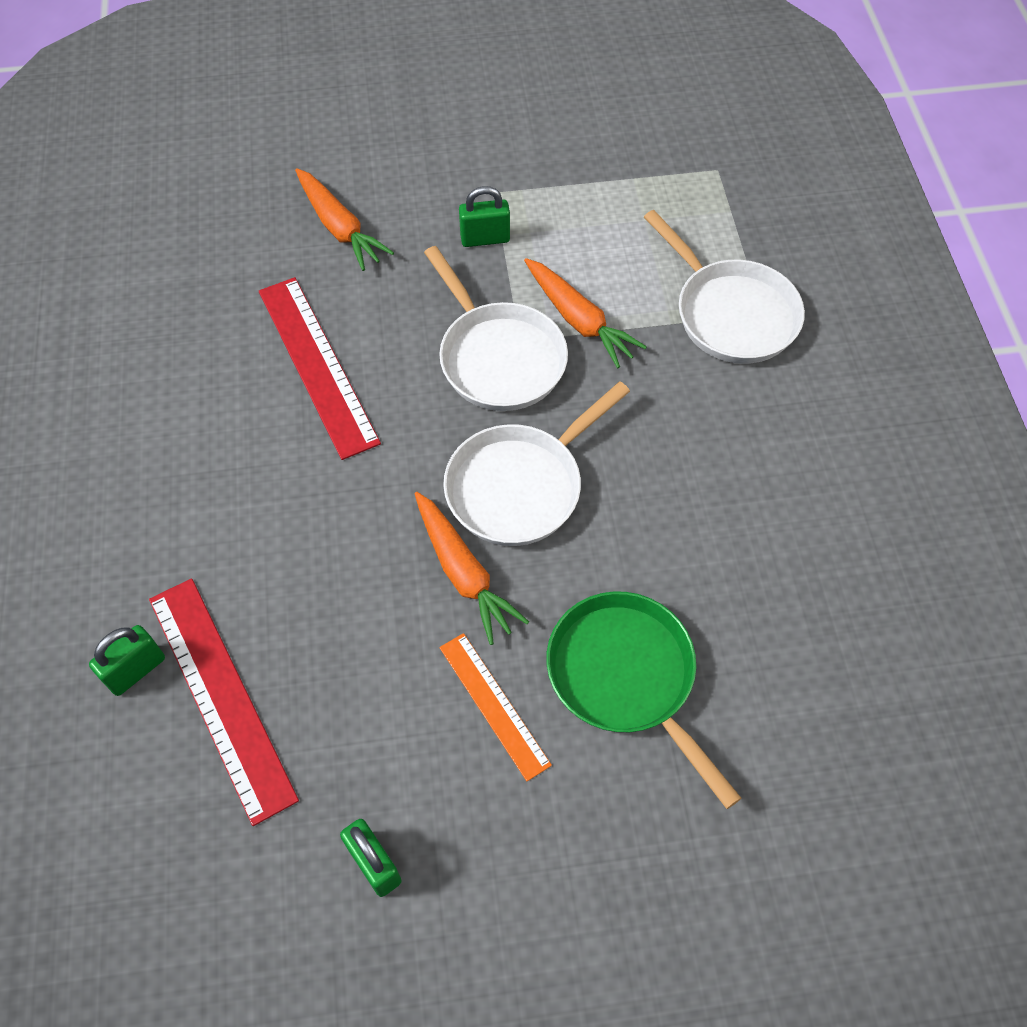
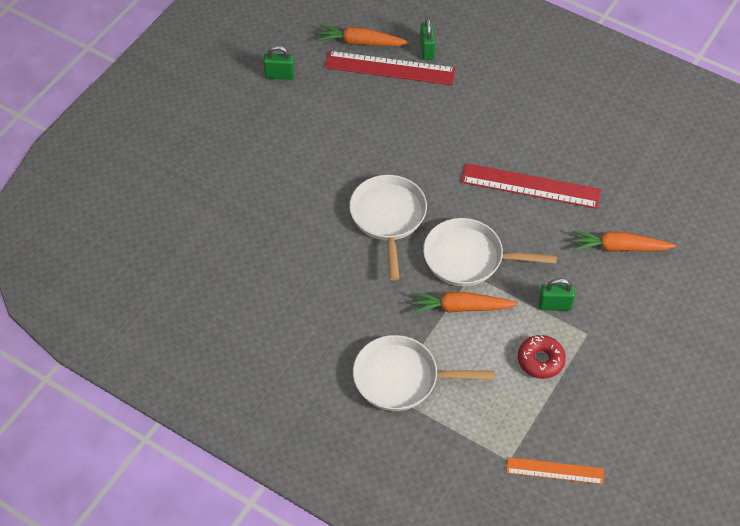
camera: 130 degrees right, 5 degrees down
(464, 573) = (366, 171): orange carrot -> orange carrot (360, 42)
(485, 239) = (554, 305): green padlock -> green padlock turned 60 degrees clockwise
(494, 705) = (300, 144): orange ruler -> orange ruler (555, 471)
(572, 210) = (540, 360): none -> red donut
(626, 678) = (265, 192): green pan -> none

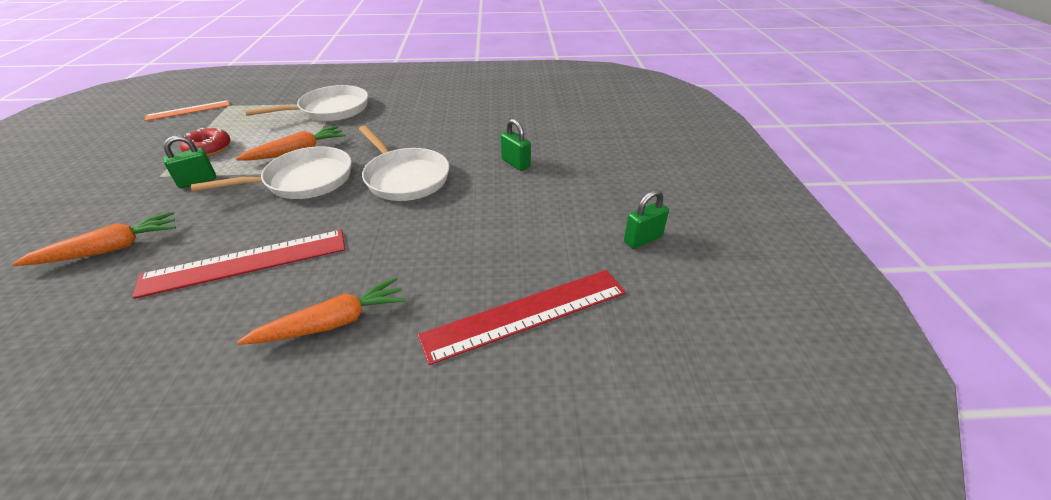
camera: 145 degrees right, 15 degrees down
(360, 42) = (601, 329): orange carrot -> orange carrot (333, 322)
(426, 50) = (495, 371): green padlock -> green padlock (515, 163)

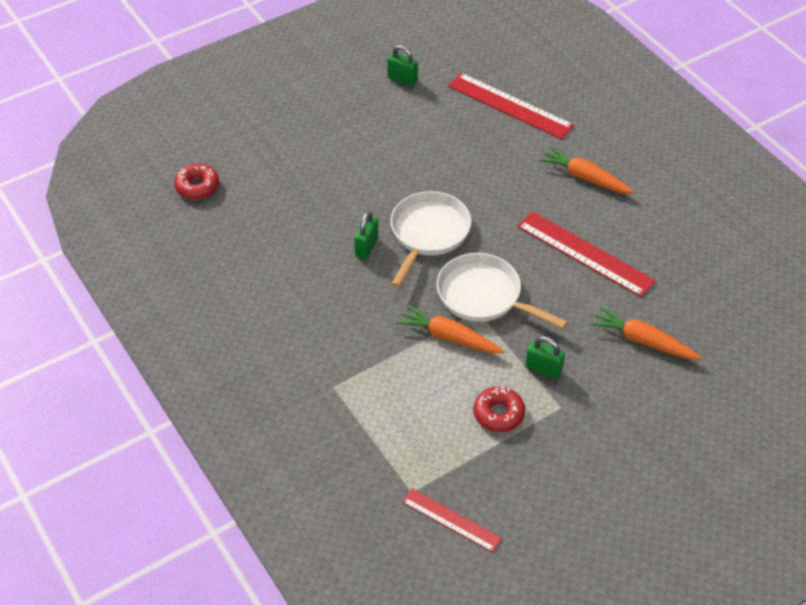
camera: 120 degrees left, 10 degrees up
(188, 110) = (451, 520): orange ruler -> red ruler
(330, 110) = (354, 378): white pan -> none
(515, 163) = (354, 177): green padlock -> green padlock (366, 247)
(573, 102) = (197, 186): none -> red donut

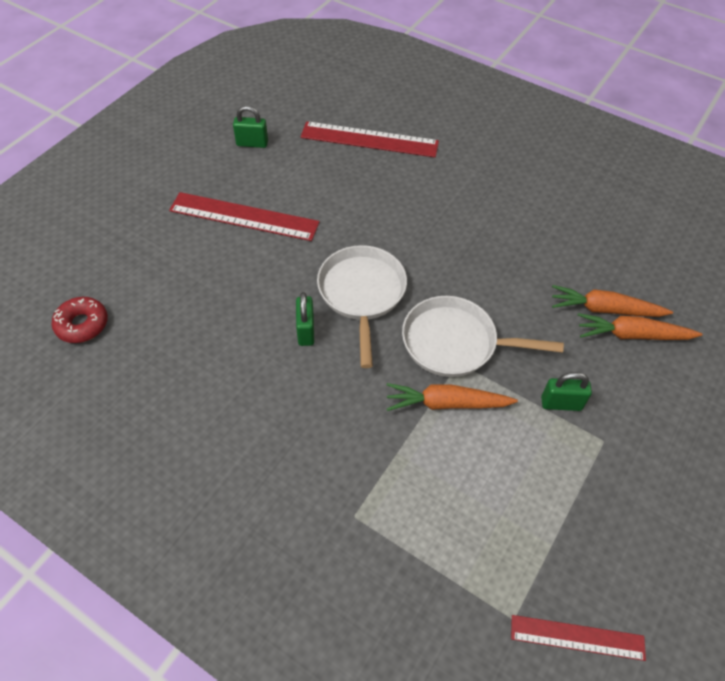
camera: 25 degrees left, 5 degrees up
(498, 414) = (548, 475): red donut -> none
(585, 177) = (478, 187): orange carrot -> orange carrot (604, 309)
(585, 253) = (524, 263): red ruler -> red ruler (244, 216)

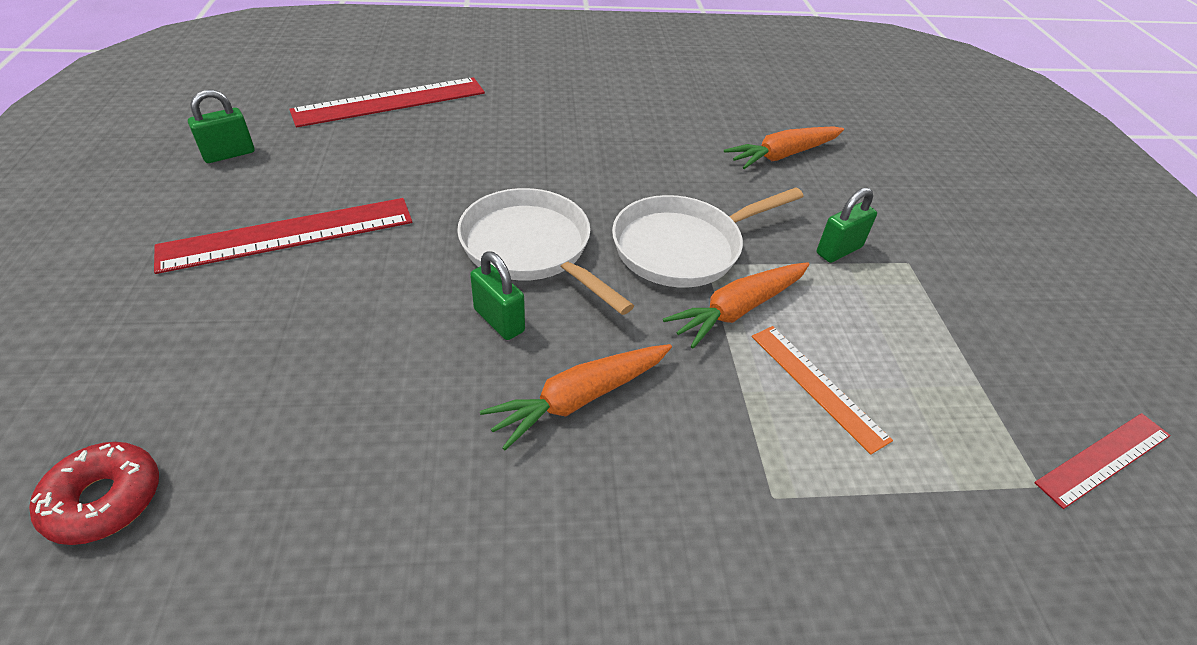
camera: 40 degrees left, 10 degrees down
(444, 477) = (817, 386): none -> orange ruler
(632, 335) = (827, 165): orange carrot -> orange carrot (579, 399)

